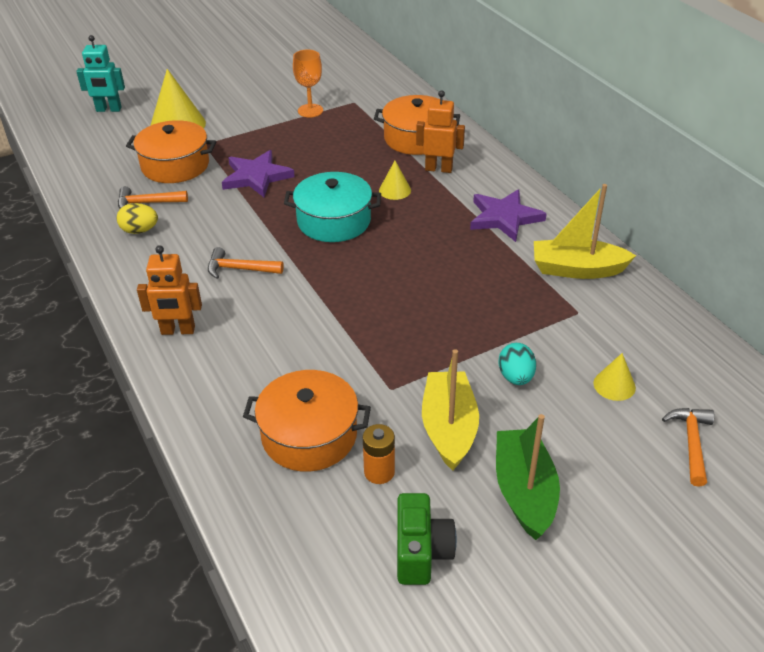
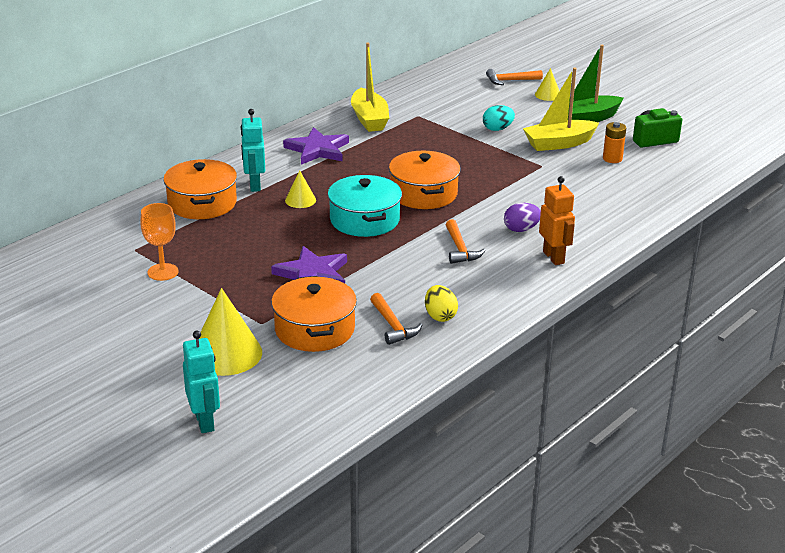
camera: 110 degrees left, 10 degrees down
(249, 323) = (521, 229): none -> purple egg
(309, 435) = (605, 185): orange pot -> orange pot (423, 193)
(438, 169) = (254, 185): orange robot -> turquoise robot
(614, 385) = (480, 101): yellow cone -> yellow cone (548, 95)

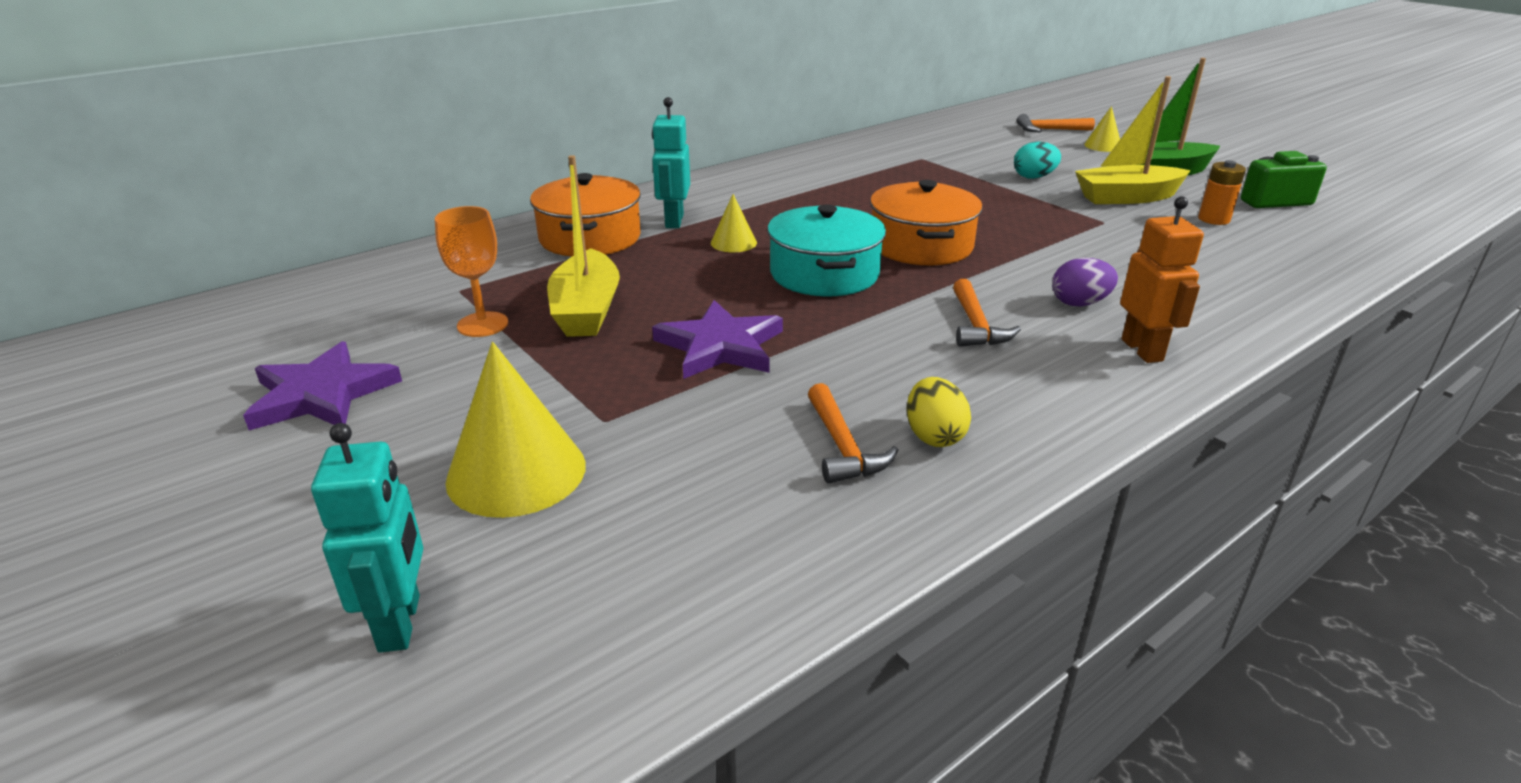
camera: 10 degrees right, 0 degrees up
(314, 329) = (695, 440): orange pot -> none
(317, 150) = (776, 186): purple star -> purple star (322, 394)
(369, 119) = (855, 158): yellow boat -> yellow boat (586, 310)

